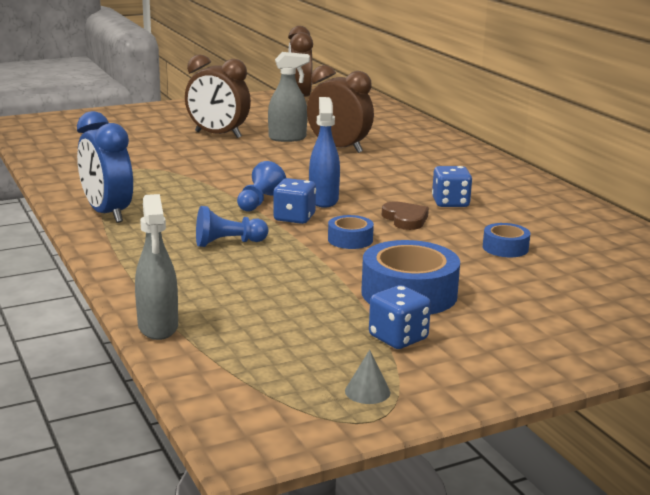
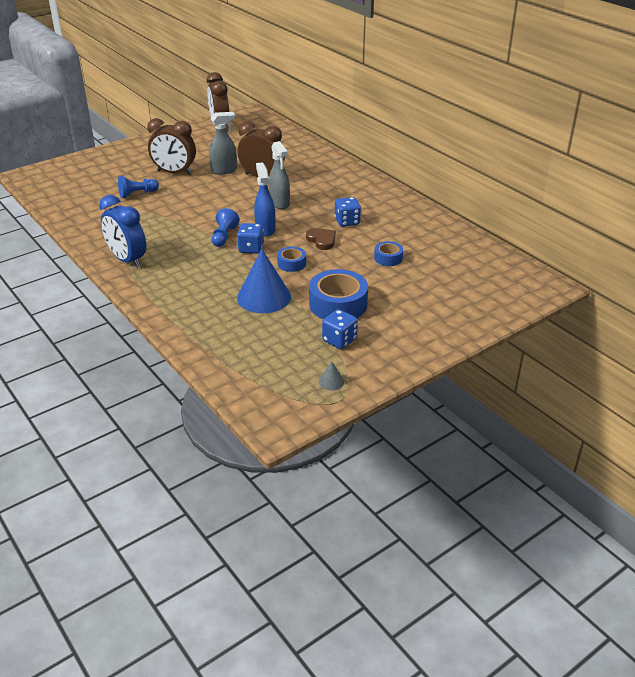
camera: 10 degrees left, 15 degrees up
(158, 327) = (196, 352): grey spray bottle -> grey spray bottle (279, 203)
(228, 243) = (215, 276): blue pawn -> blue pawn (137, 194)
(292, 273) = (264, 297): none -> blue cone

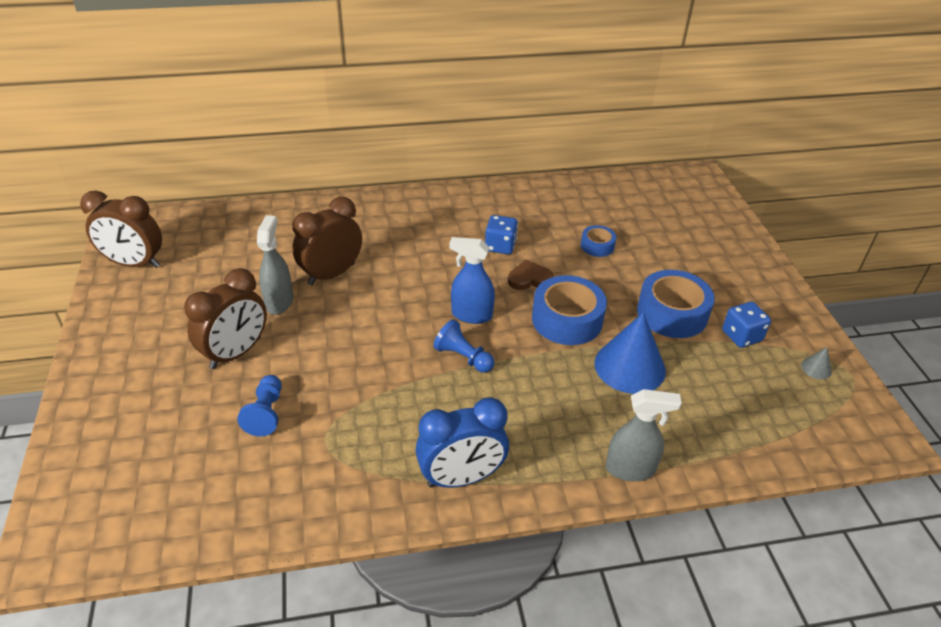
camera: 65 degrees left, 5 degrees up
(251, 248) = (510, 342): blue dice -> none
(279, 203) = (414, 282): grey spray bottle -> grey spray bottle (630, 469)
(291, 263) = (567, 319): blue tape -> blue tape, size x1.89

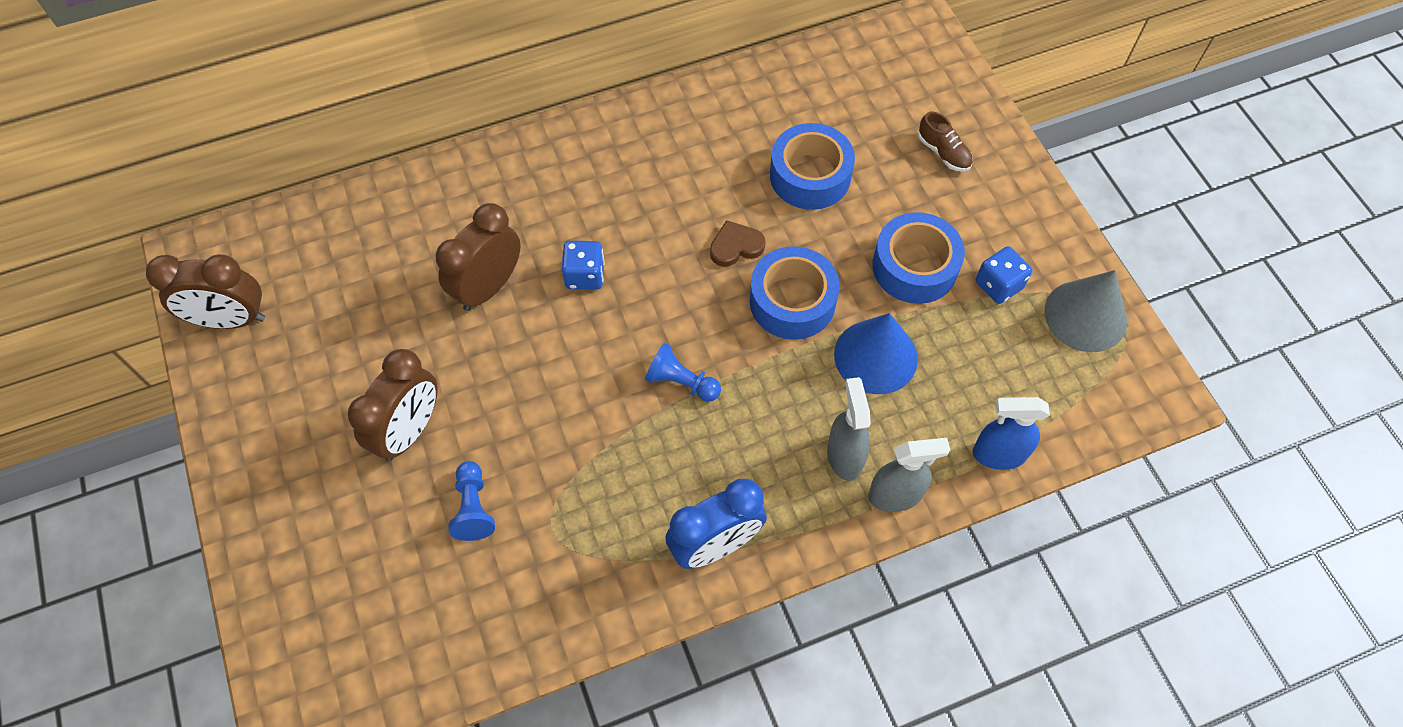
camera: 10 degrees left, 20 degrees up
(279, 302) = (437, 344): grey spray bottle -> grey spray bottle (844, 456)
(471, 315) = (677, 317): blue spray bottle -> blue spray bottle (998, 454)
(500, 246) = (689, 199): blue dice -> blue dice (585, 275)
(597, 246) = (810, 176): blue tape -> blue tape, size x1.89
(705, 247) = (943, 153): none -> brown shoe
(816, 368) = (1085, 315): grey cone -> grey cone, size x2.40

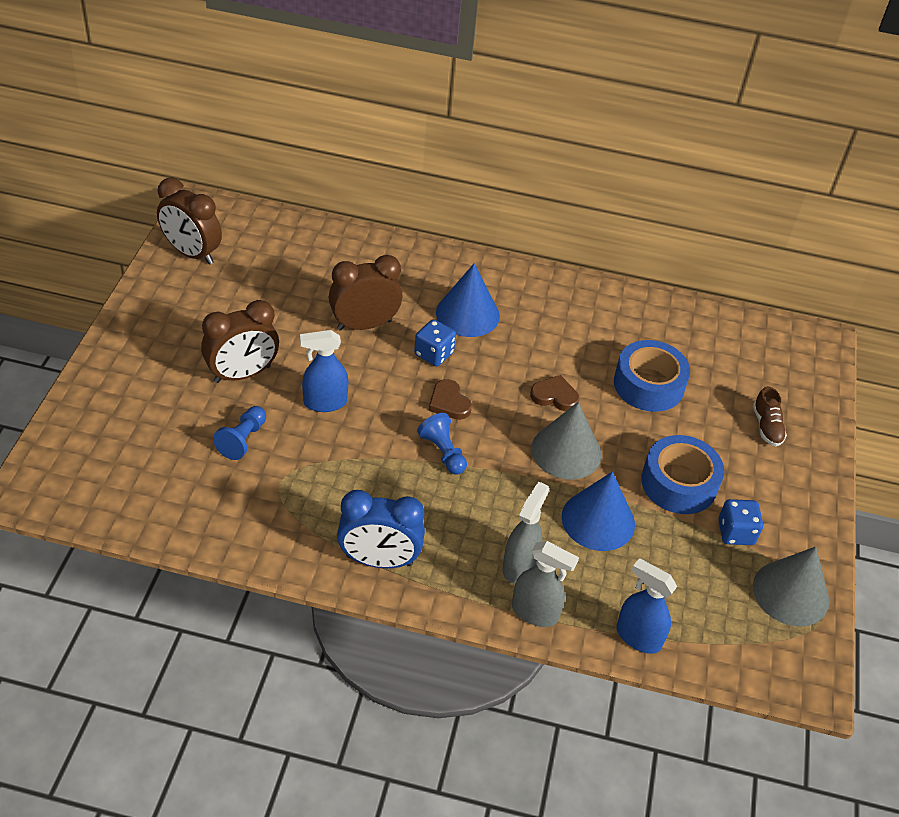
camera: 30 degrees right, 15 degrees down
(522, 406) = (325, 402): none -> blue spray bottle
(581, 206) = (467, 314): none -> blue cone
(643, 322) = (449, 403): none -> brown heart
(792, 301) = (566, 451): blue tape -> grey cone

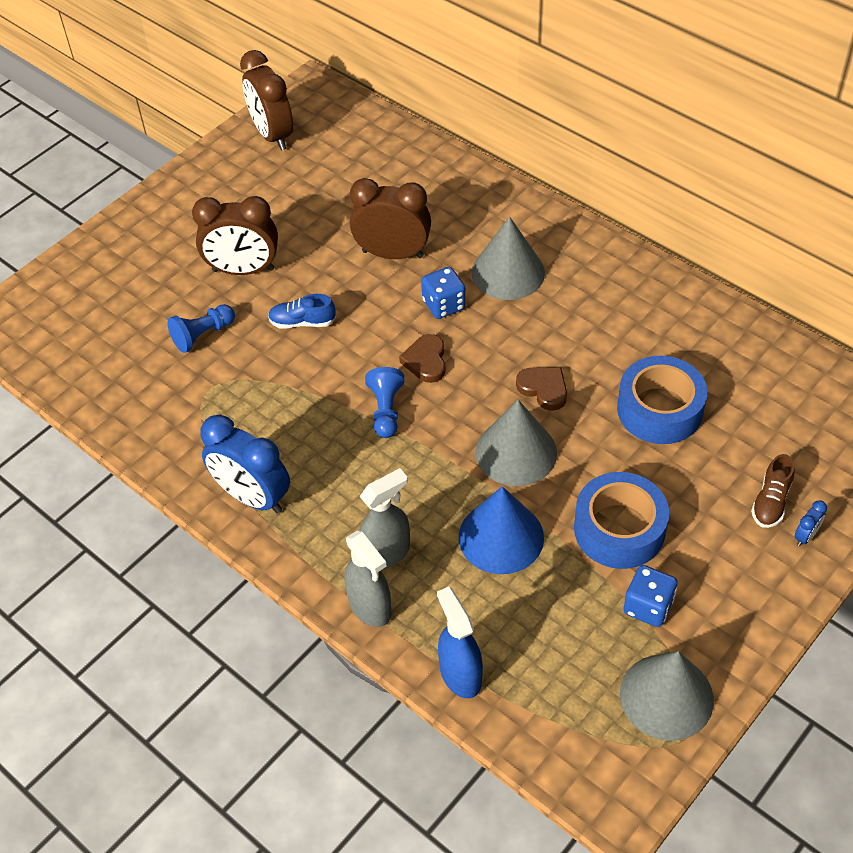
camera: 35 degrees right, 5 degrees up
(325, 402) = (302, 322): blue spray bottle -> blue shoe
(467, 314) = (508, 272): blue cone -> grey cone
(804, 443) = (805, 536): none -> blue clock

